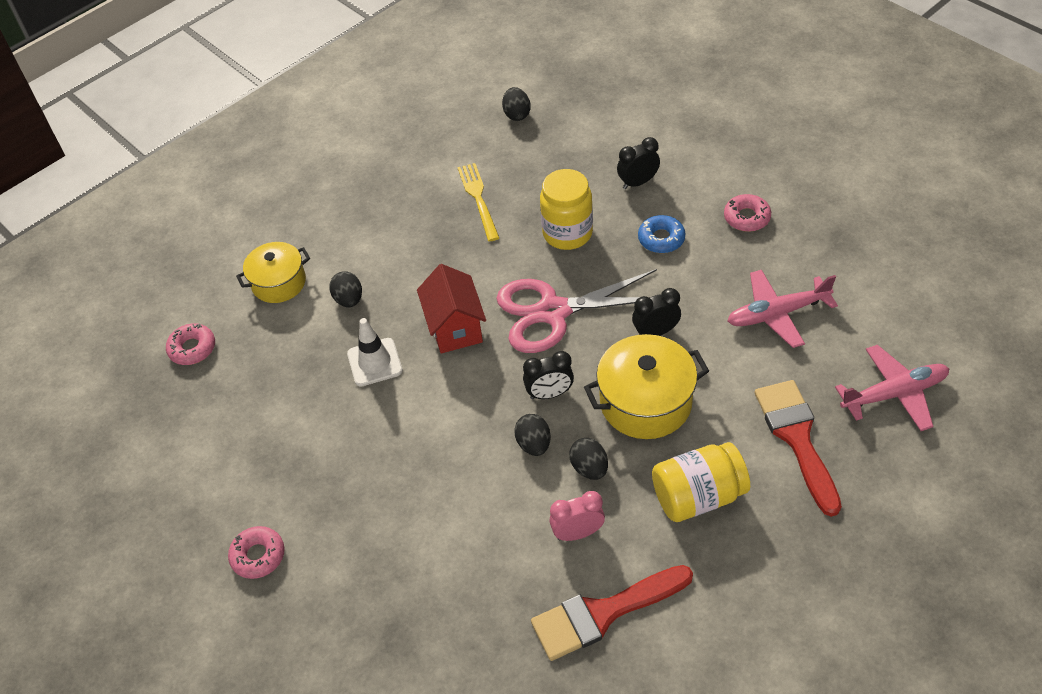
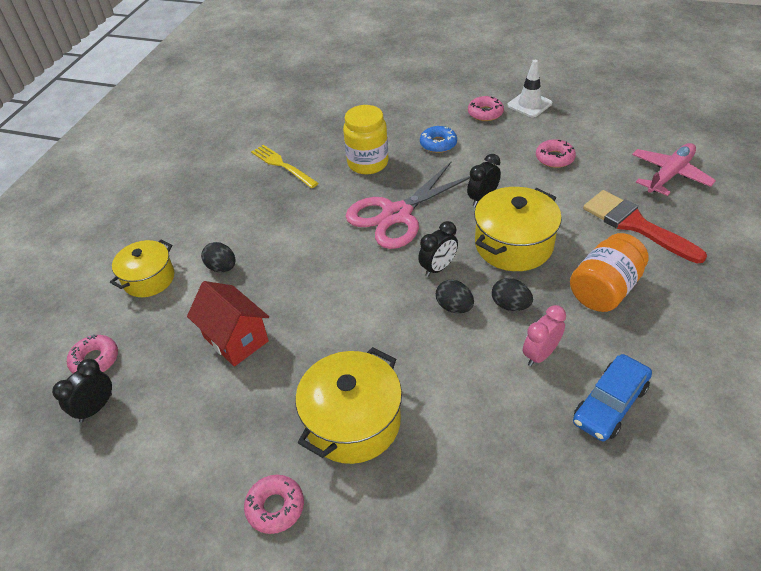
camera: 30 degrees left, 5 degrees down
(365, 513) = (353, 421): none -> yellow pot
(375, 362) = (277, 303): white traffic cone -> white traffic cone (529, 104)
(455, 328) = (327, 253): red house -> red house (236, 339)
(517, 114) = (273, 107): black egg -> none
(603, 613) = (609, 404): red brush -> blue car
(638, 182) = (394, 118): black clock -> black clock (96, 408)
(698, 496) = (604, 289): yellow jar -> orange jar
(778, 314) = (554, 158): pink plane -> pink donut

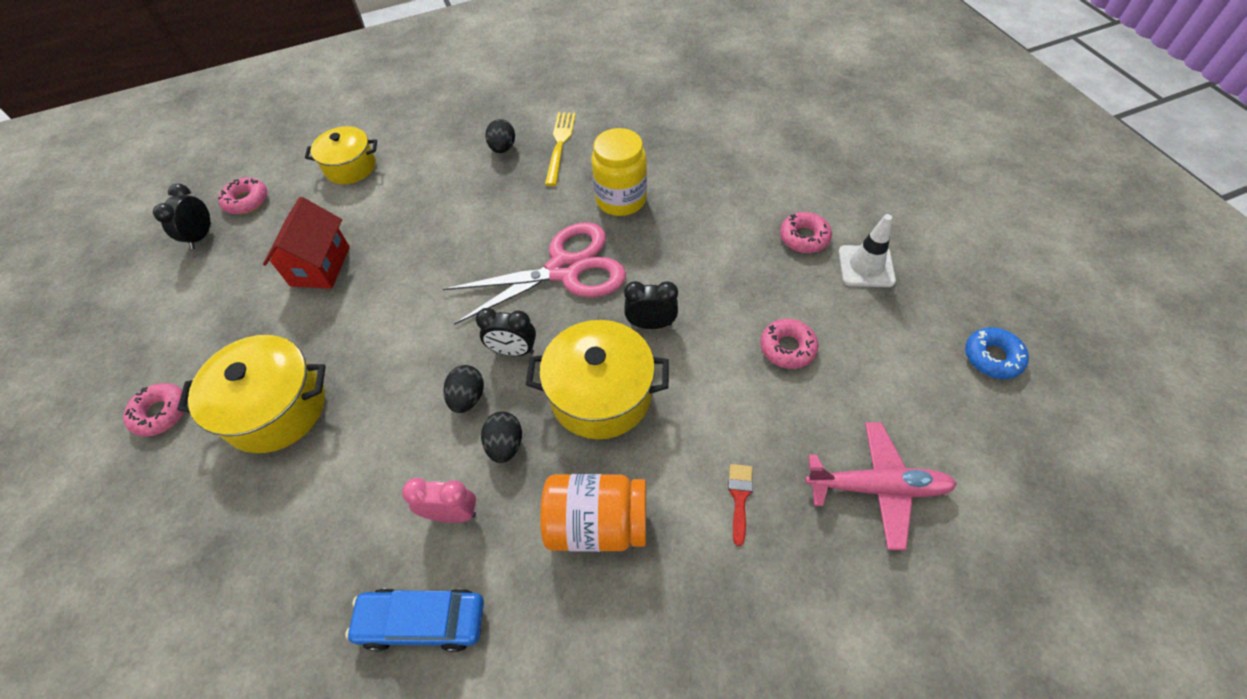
camera: 50 degrees right, 10 degrees up
(96, 408) = (201, 236): black clock -> black clock turned 75 degrees counterclockwise
(222, 267) = (396, 200): black egg -> black egg (503, 148)
(397, 214) = (564, 270): pink scissors -> pink scissors turned 150 degrees clockwise
(438, 144) = (707, 232): blue donut -> blue donut (992, 357)
(635, 225) = (739, 497): red brush -> red brush, size x0.44

